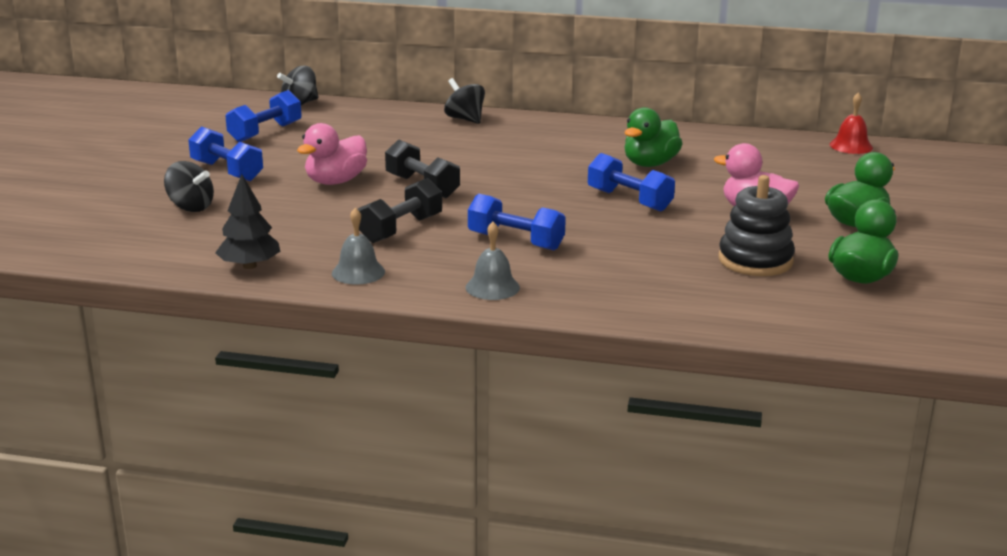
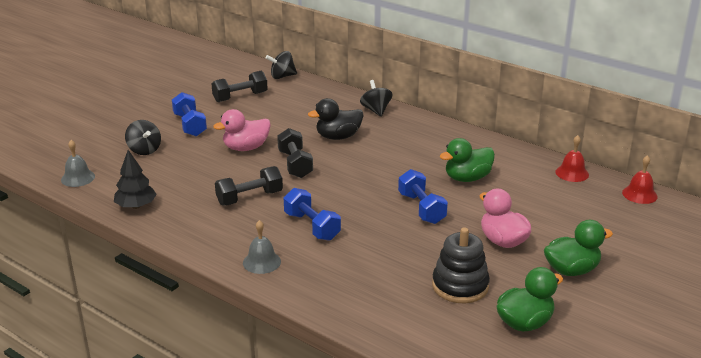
camera: 25 degrees right, 5 degrees up
(265, 132) = (240, 97): blue dumbbell -> black dumbbell
(358, 272) = (192, 227): grey bell -> grey bell (78, 178)
(446, 151) = (338, 137): none -> black duck
(760, 140) = (572, 173): none -> red bell

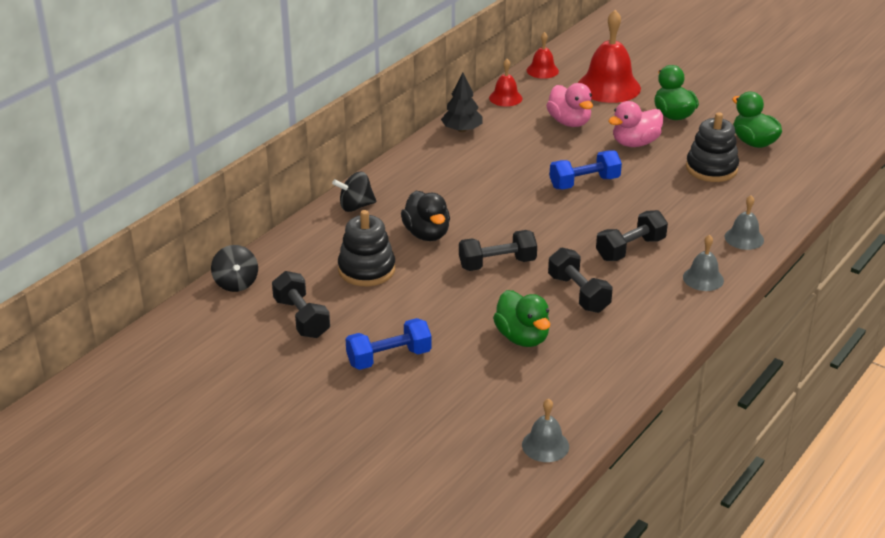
camera: 90 degrees left, 5 degrees up
(136, 206) = (609, 381): black tree -> black tree (462, 130)
(144, 150) = (464, 392): black spinning top -> none
(246, 148) = (456, 303): pink duck -> pink duck (569, 122)
(293, 116) = (366, 269): none -> black stacking toy
(312, 226) = (630, 249): blue dumbbell -> black dumbbell
(327, 293) = (744, 238): none -> grey bell
(467, 178) = (520, 154): green duck -> green duck (522, 337)
(621, 232) = (608, 87): none -> red bell

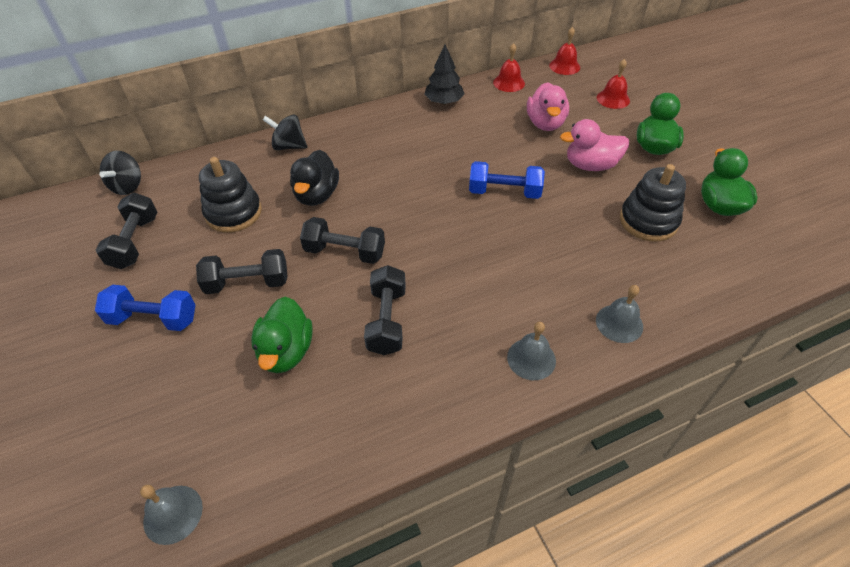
camera: 30 degrees right, 15 degrees up
(608, 87) = (613, 99): red bell -> red bell, size x0.52
(630, 249) = (485, 287): black dumbbell -> black dumbbell (247, 283)

